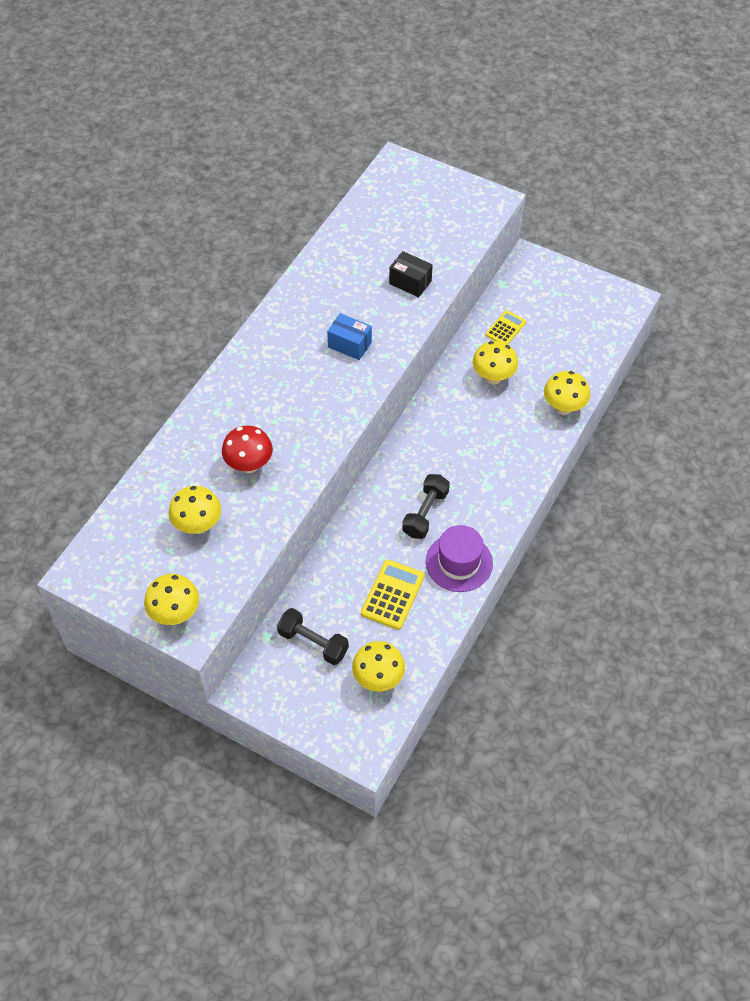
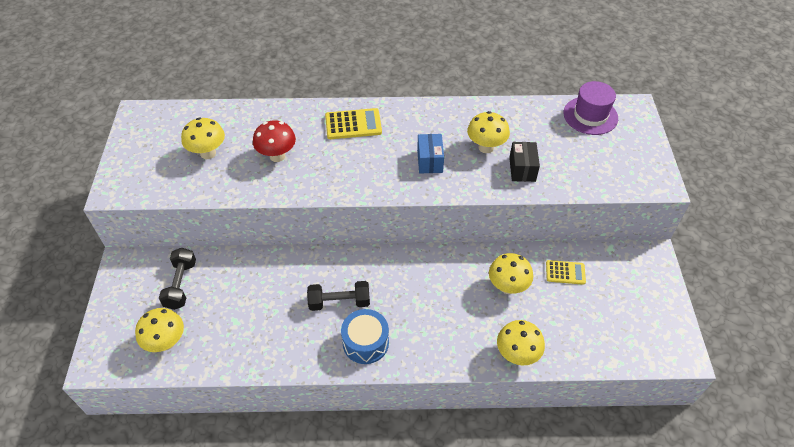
camera: 60 degrees right, 5 degrees down
(175, 614) = (126, 176): yellow mushroom -> yellow mushroom (486, 147)
(392, 595) = (249, 316): yellow calculator -> yellow calculator (353, 124)
(459, 562) = (305, 348): purple hat -> purple hat (590, 115)
(483, 512) = (365, 342): none -> blue drum

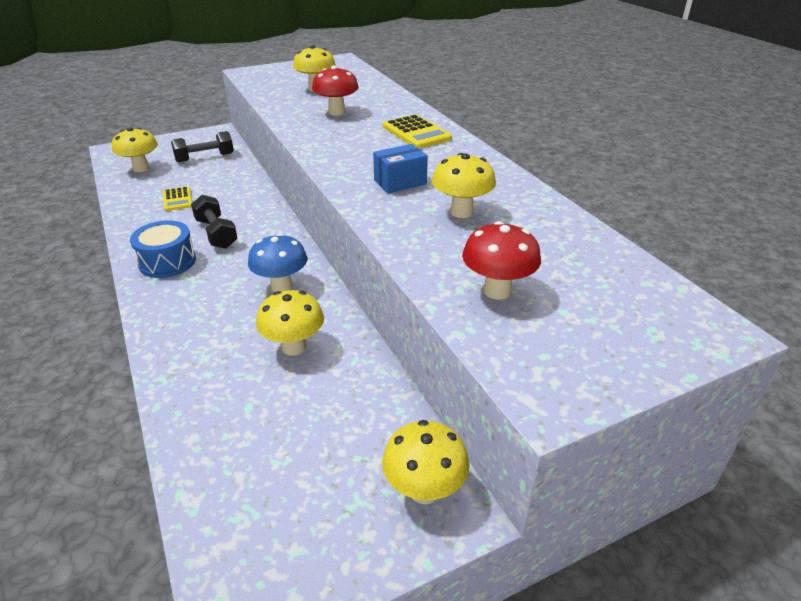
camera: 65 degrees right, 15 degrees down
(437, 277) = (281, 286): none -> blue mushroom
(517, 355) = (179, 382): yellow mushroom -> yellow mushroom (424, 490)
(522, 169) = (446, 246): black box -> none
(565, 272) = (351, 400): yellow calculator -> yellow calculator (177, 199)
(574, 166) = (497, 291): none -> red mushroom
(590, 115) = (632, 285): purple hat -> none

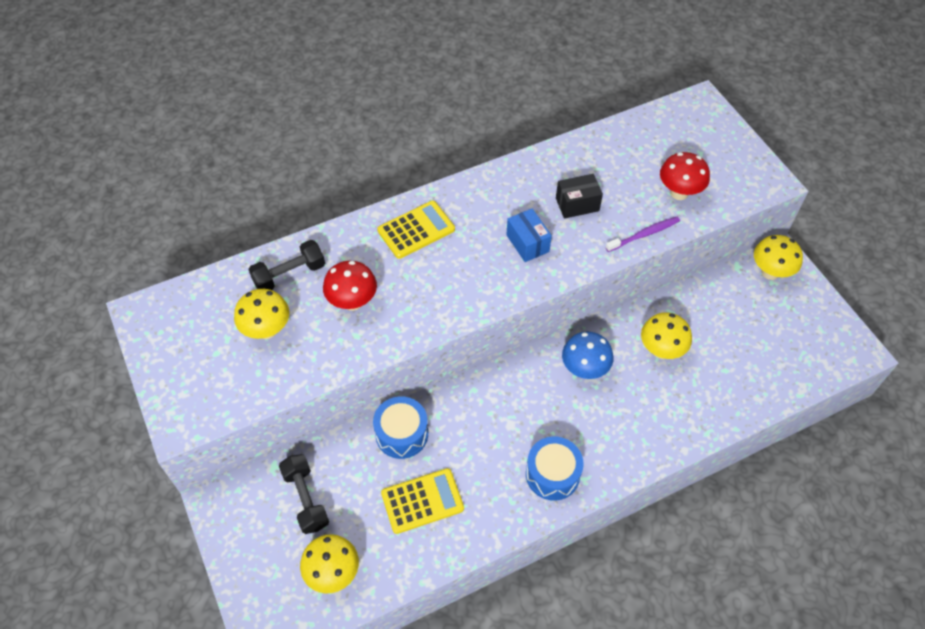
camera: 90 degrees left, 20 degrees up
(177, 199) = (422, 501): yellow calculator -> yellow calculator, size x1.52
(216, 233) = (498, 441): black dumbbell -> black dumbbell (289, 275)
(243, 190) = (402, 434): none -> blue drum
(415, 256) = (644, 234): none -> purple toothbrush
(461, 212) = (577, 204): yellow mushroom -> black box

